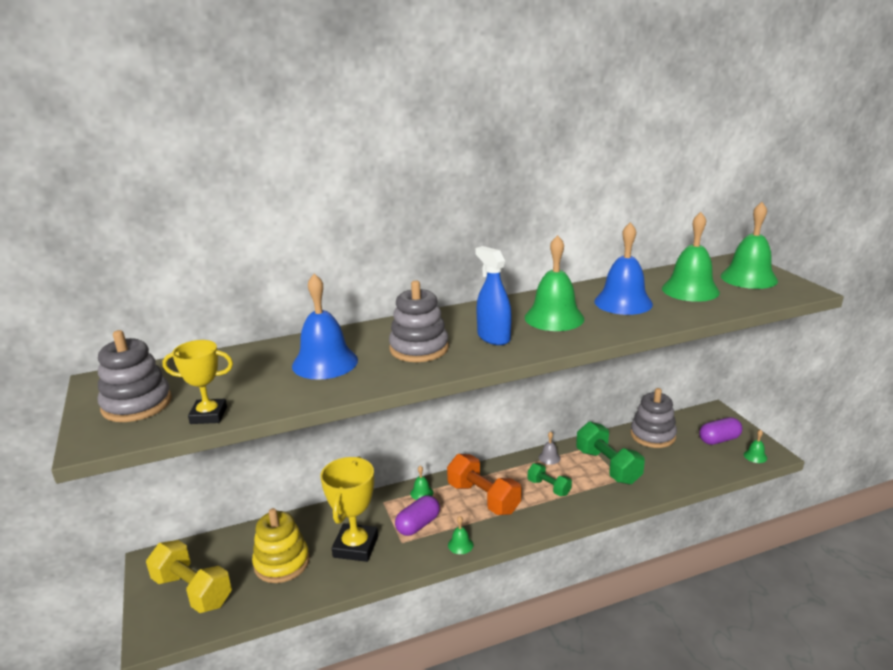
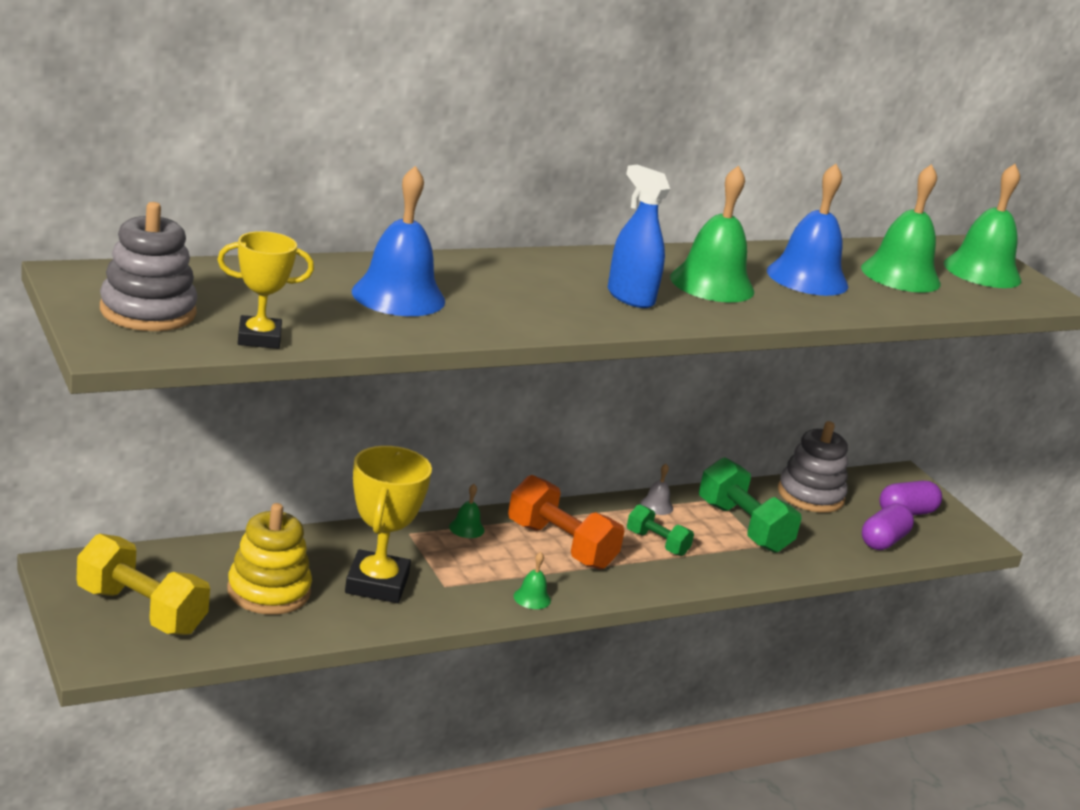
camera: 10 degrees left, 0 degrees up
(418, 525) = (466, 567): purple capsule -> purple capsule (883, 541)
(419, 348) = (528, 296): grey stacking toy -> none
(755, 456) = (955, 539): green bell -> none

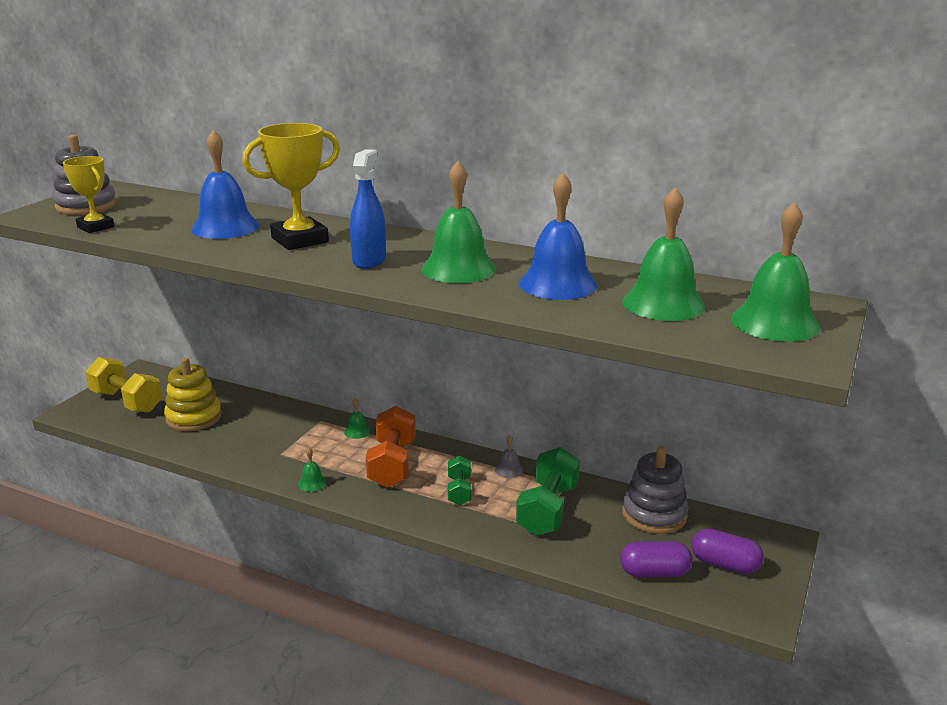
camera: 55 degrees right, 0 degrees up
(141, 611) = (127, 401): yellow dumbbell -> yellow dumbbell turned 45 degrees counterclockwise
(377, 584) = (249, 437): yellow trophy -> yellow trophy (300, 240)

